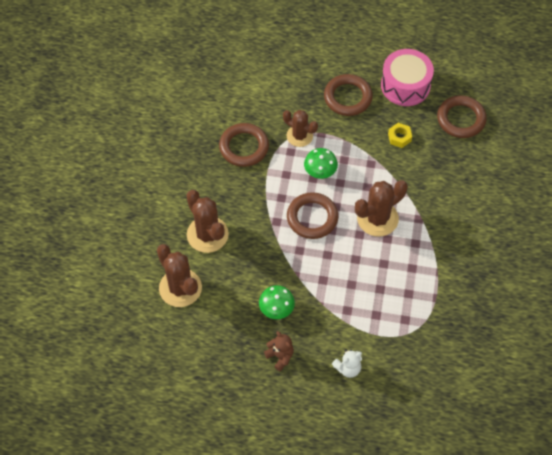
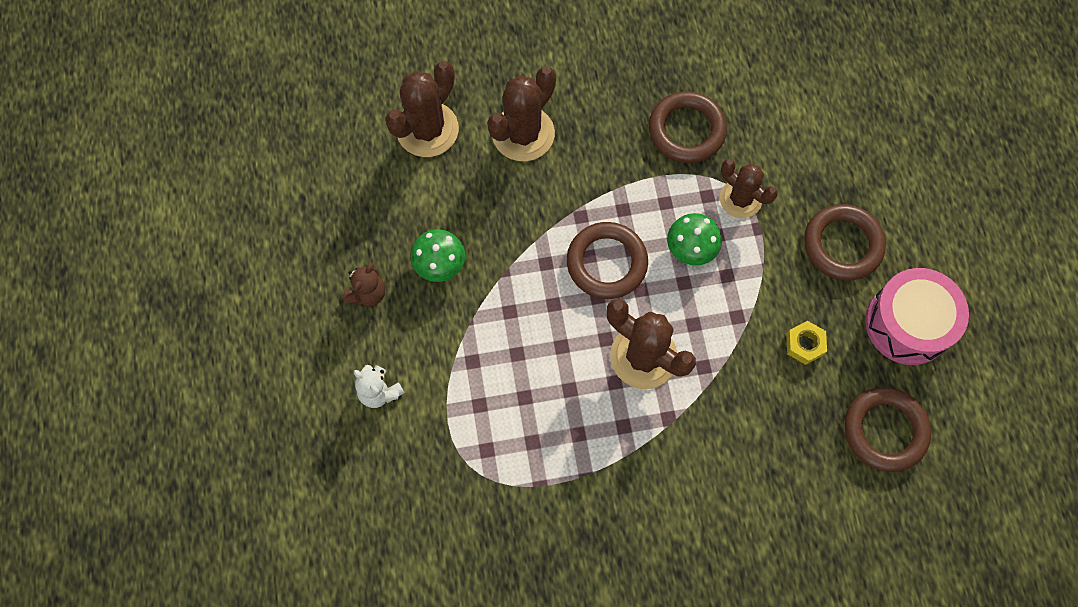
camera: 70 degrees right, 10 degrees up
(299, 136) = (740, 199): brown cactus -> brown cactus turned 60 degrees counterclockwise

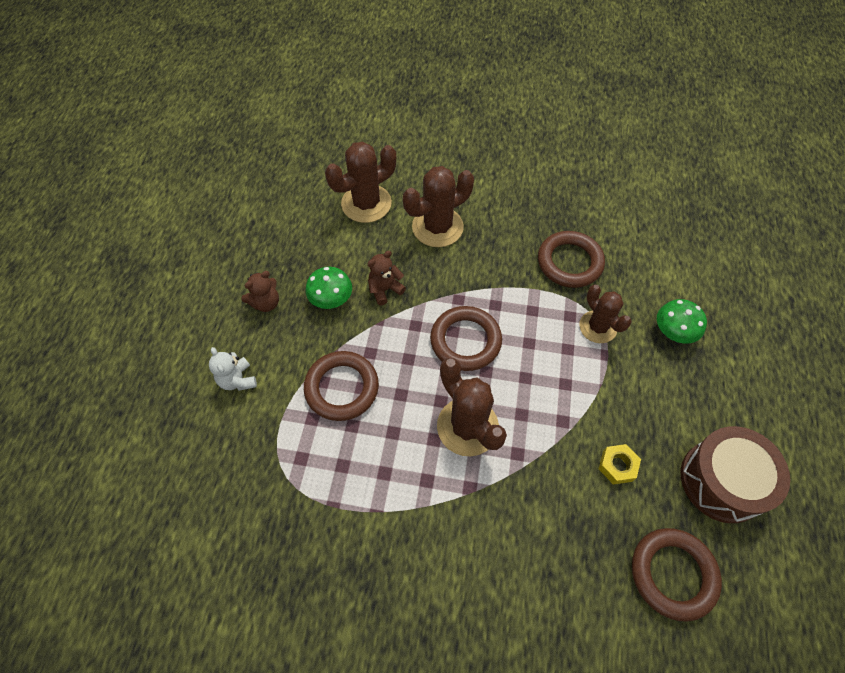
camera: 20 degrees right, 10 degrees down
(495, 232) = (385, 289): none -> brown teddy bear
(691, 248) = (541, 352): green mushroom -> green mushroom (673, 332)
(842, 245) = (678, 392): brown ring -> brown ring (342, 388)
(907, 324) = (722, 481): pink drum -> brown drum

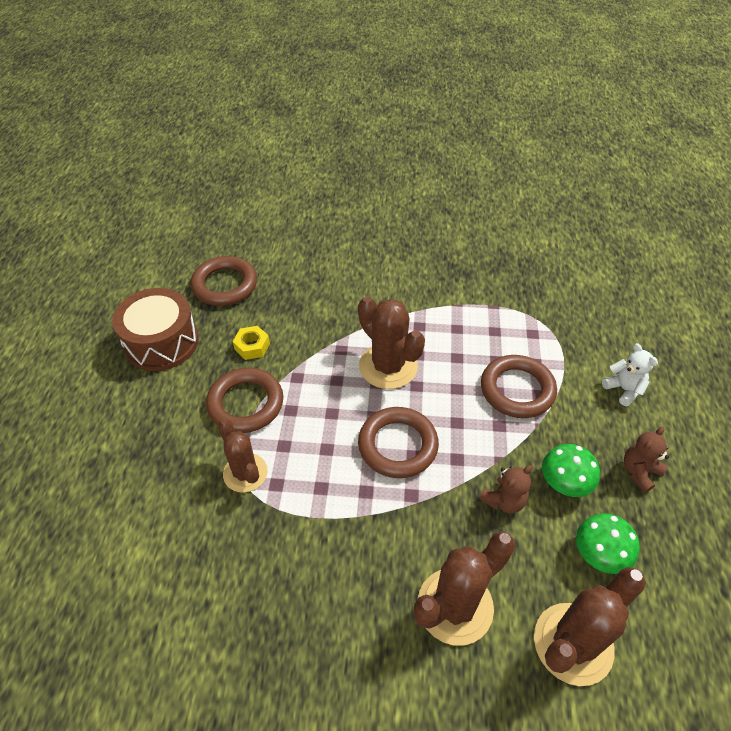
camera: 175 degrees right, 10 degrees down
(569, 262) = (267, 560): brown ring -> brown ring (246, 403)
(673, 332) = (158, 474): green mushroom -> green mushroom (599, 554)

